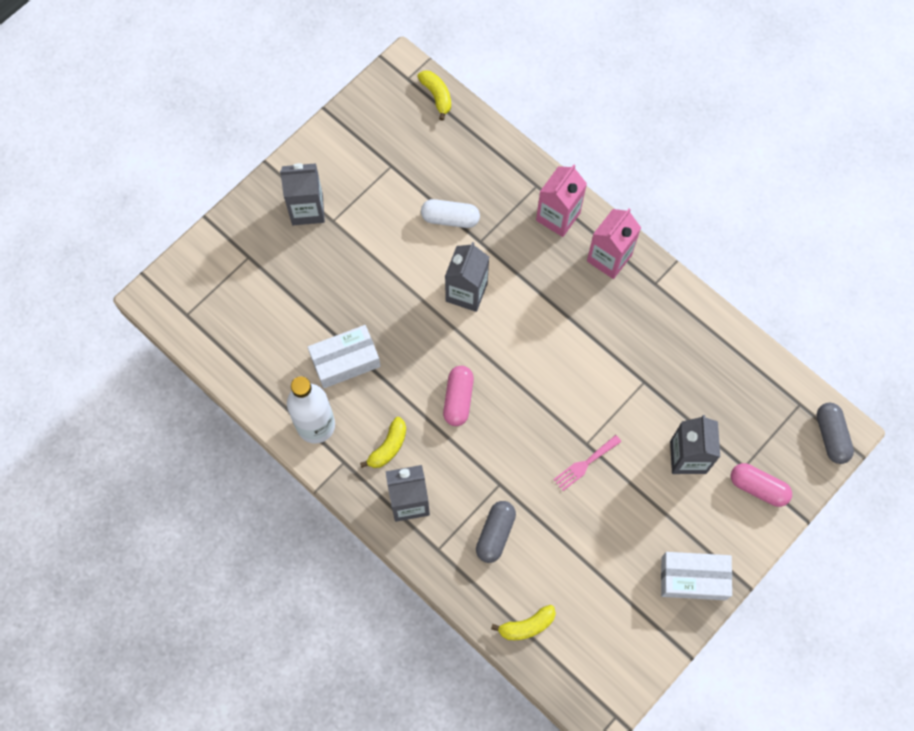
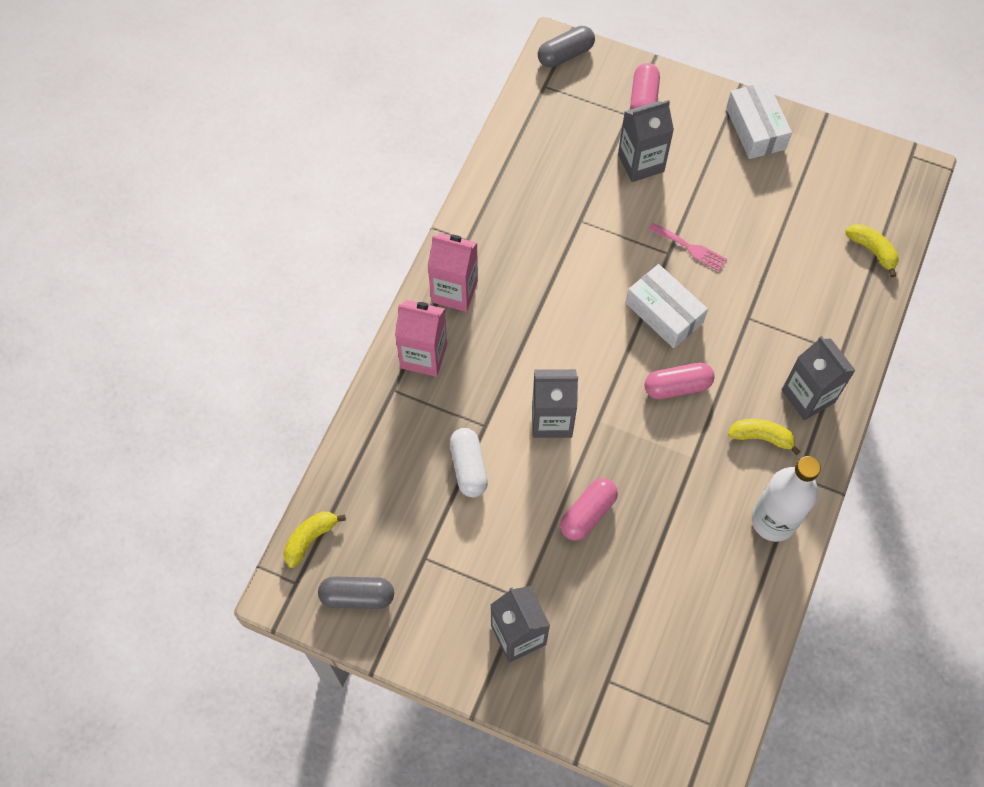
camera: 110 degrees left, 5 degrees down
(345, 361) = (687, 518): white box -> white box (664, 313)
(378, 290) = (588, 513): none -> pink capsule
(495, 534) = (800, 305): grey capsule -> grey capsule (357, 596)

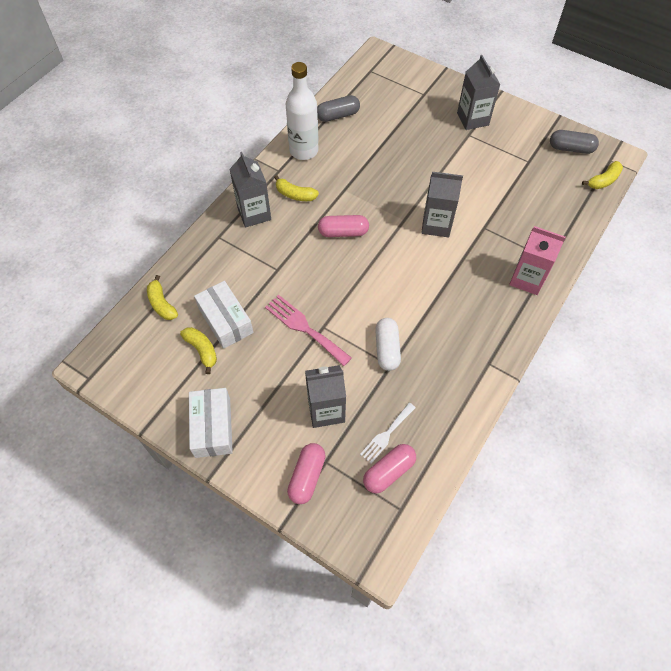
camera: 170 degrees left, 5 degrees down
(454, 291) = (501, 323): pink carton -> none
(468, 467) = (497, 205): white capsule -> white capsule (387, 349)
(565, 54) = (373, 545): grey capsule -> grey capsule (338, 115)
(571, 149) = (386, 434): none -> white fork
(588, 513) = (421, 170): pink capsule -> pink capsule (389, 472)
(664, 313) = (339, 282): white box -> white box (225, 320)
(690, 248) = (305, 328): pink fork -> pink fork, size x1.52
(800, 204) = (202, 350): none -> yellow banana

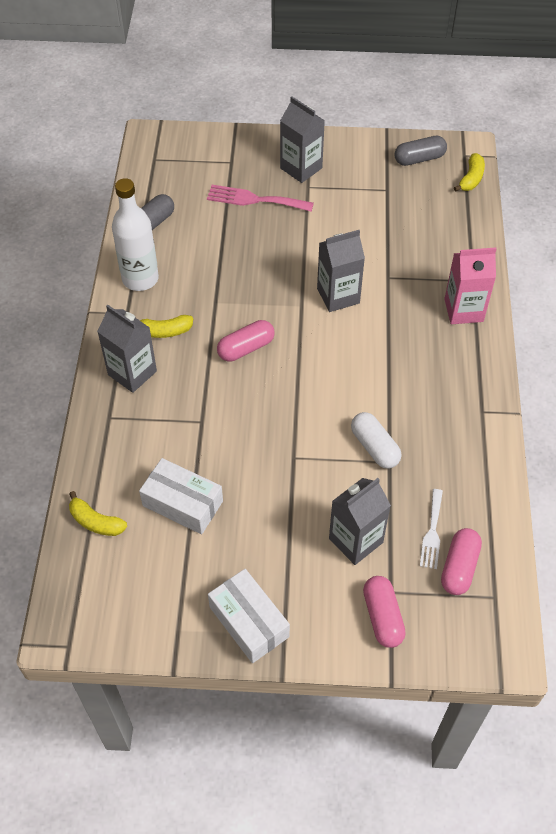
camera: 30 degrees left, 5 degrees down
(202, 350) = (179, 548): yellow banana -> none
(305, 328) = (275, 468): pink fork -> pink fork (255, 199)

